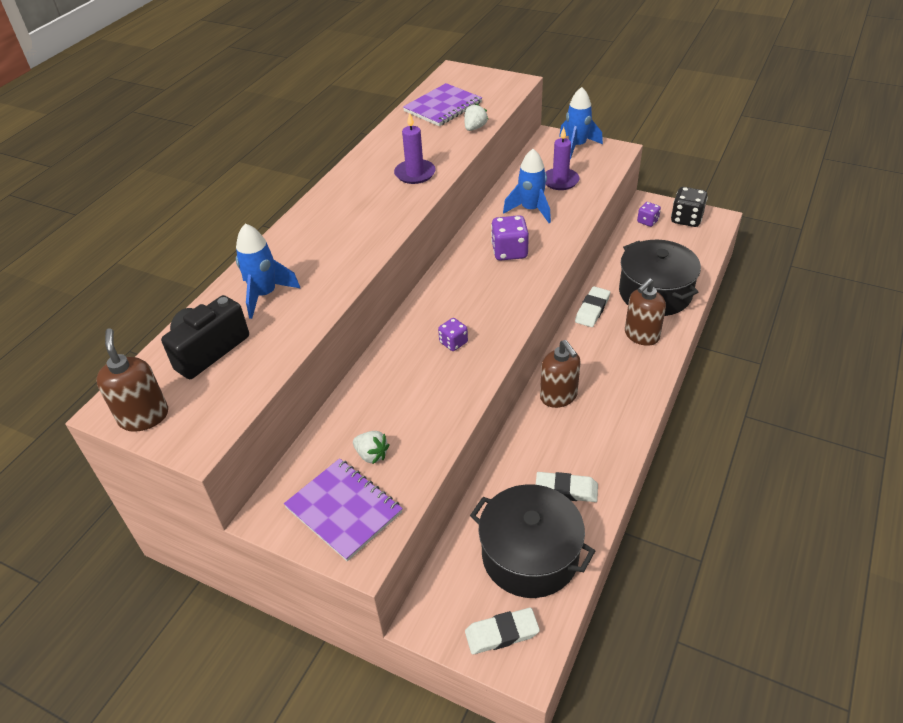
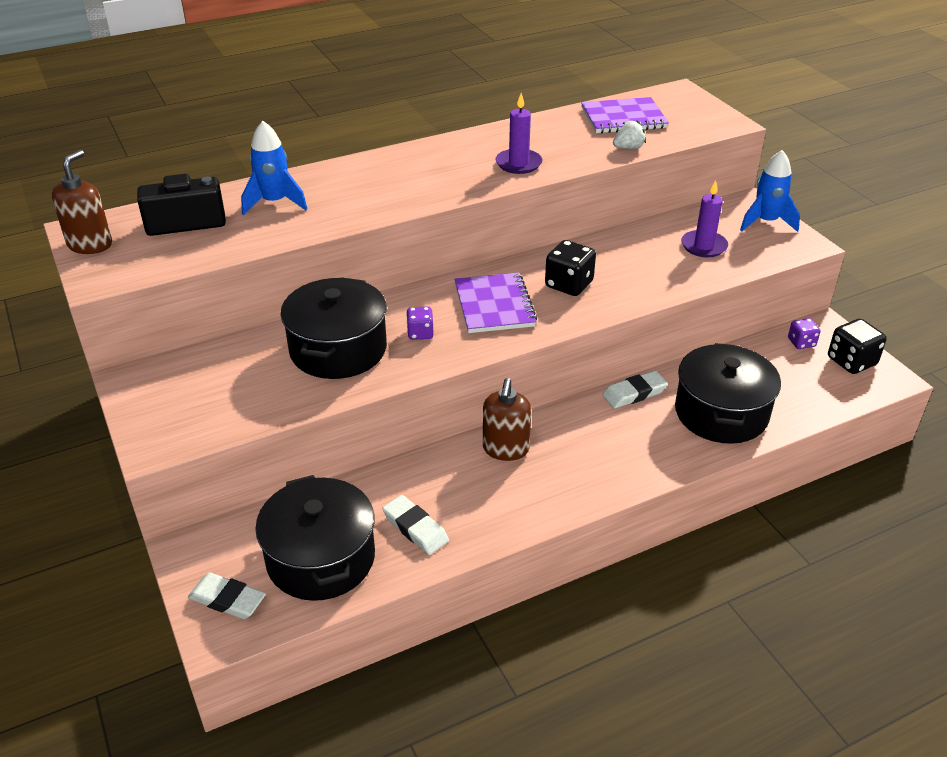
camera: 35 degrees right, 5 degrees down
(344, 510) = (180, 408): purple notebook -> purple notebook (494, 305)
(371, 455) = (248, 381): white strawberry -> none
(409, 389) = (338, 349): none -> black pot
(509, 252) = (569, 284): purple dice -> black dice
(531, 210) = (638, 258): blue rocket -> none
(641, 335) = (655, 443): brown soap dispenser -> none

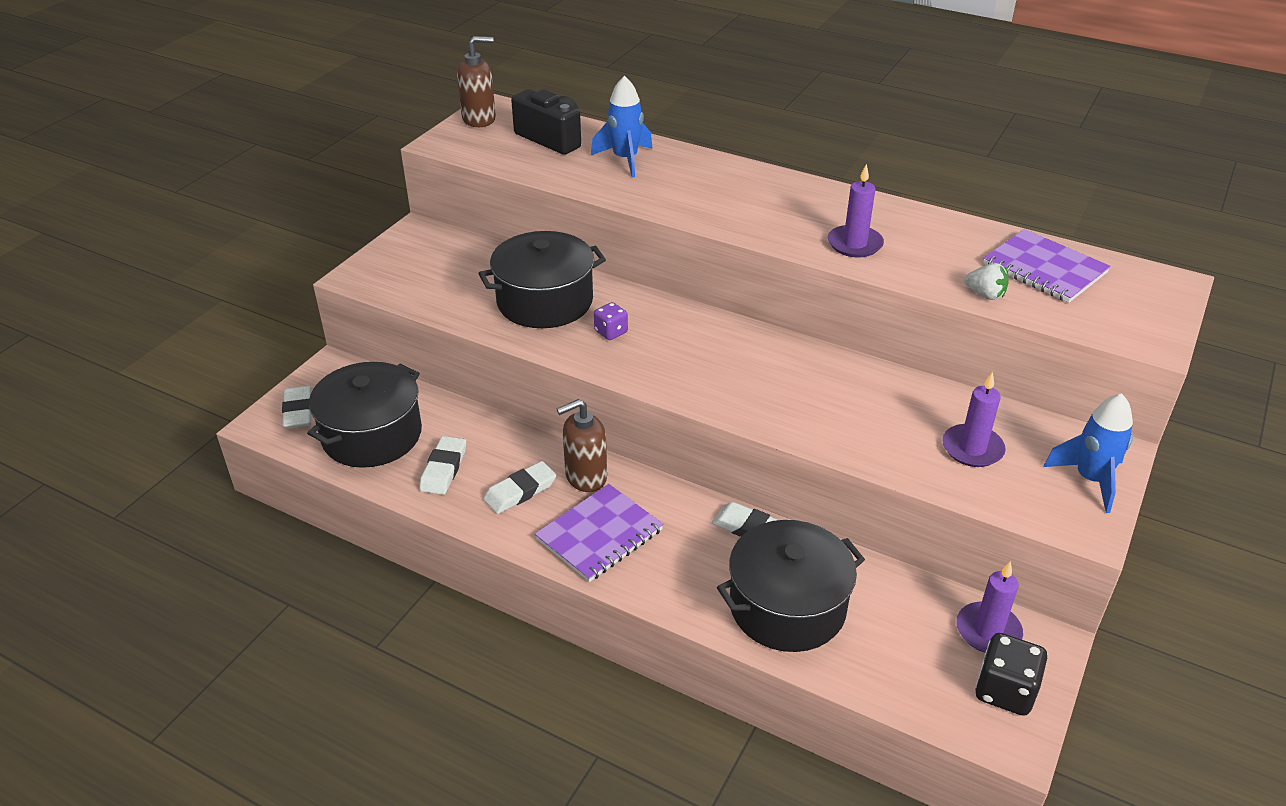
camera: 55 degrees right, 0 degrees up
(487, 493) = (520, 491): none -> white eraser
(494, 305) = (697, 354): purple notebook -> purple notebook (599, 535)
(569, 284) = (783, 384): black dice -> none
(801, 343) = (988, 631): purple dice -> purple candle

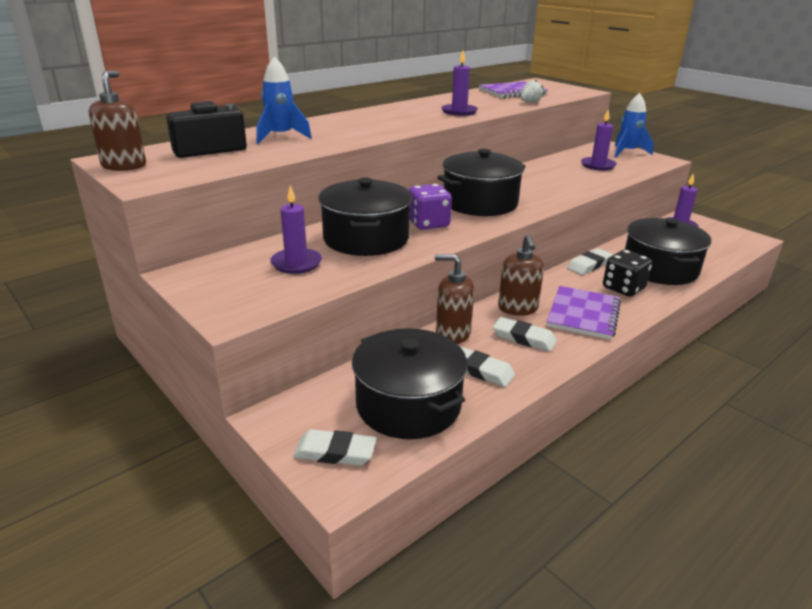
camera: 70 degrees left, 10 degrees down
(465, 278) = (296, 263): none -> purple candle
(505, 437) = (452, 334): none -> brown soap dispenser
(520, 491) = (524, 338): white eraser -> white eraser turned 45 degrees counterclockwise
(599, 535) = (583, 314): purple notebook -> purple notebook turned 45 degrees clockwise
(611, 332) = (428, 224): purple dice -> purple dice, size x1.66
(705, 357) = (480, 203): none -> black pot
(1005, 691) = (720, 233): black dice -> black dice (623, 288)

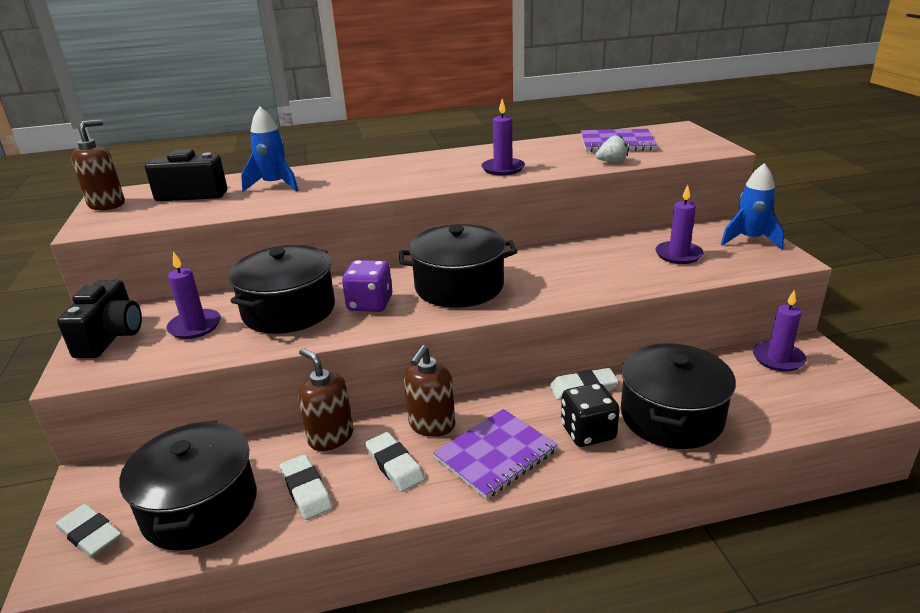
camera: 30 degrees right, 0 degrees up
(221, 285) = (111, 337): none -> black camera

